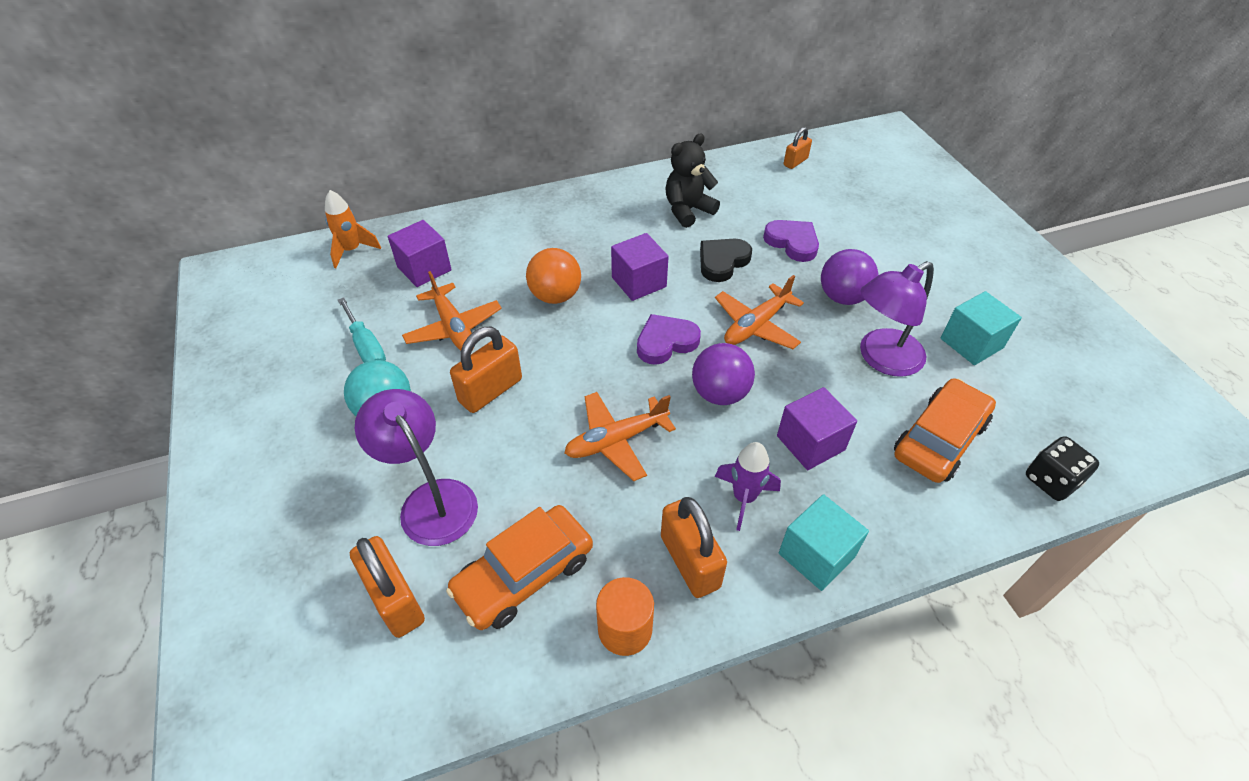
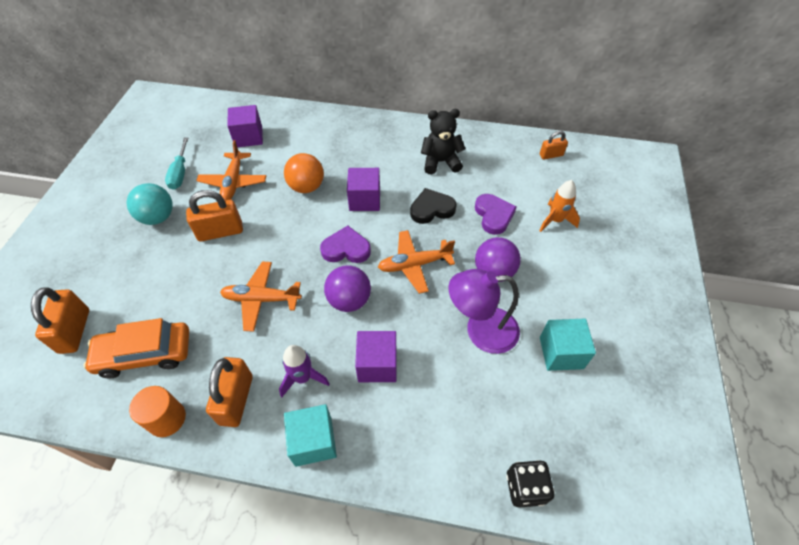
camera: 30 degrees right, 5 degrees up
(352, 250) = (220, 109): orange rocket -> orange rocket (555, 220)
(431, 500) = (137, 283): purple lamp -> none
(939, 439) = (469, 411): orange car -> none

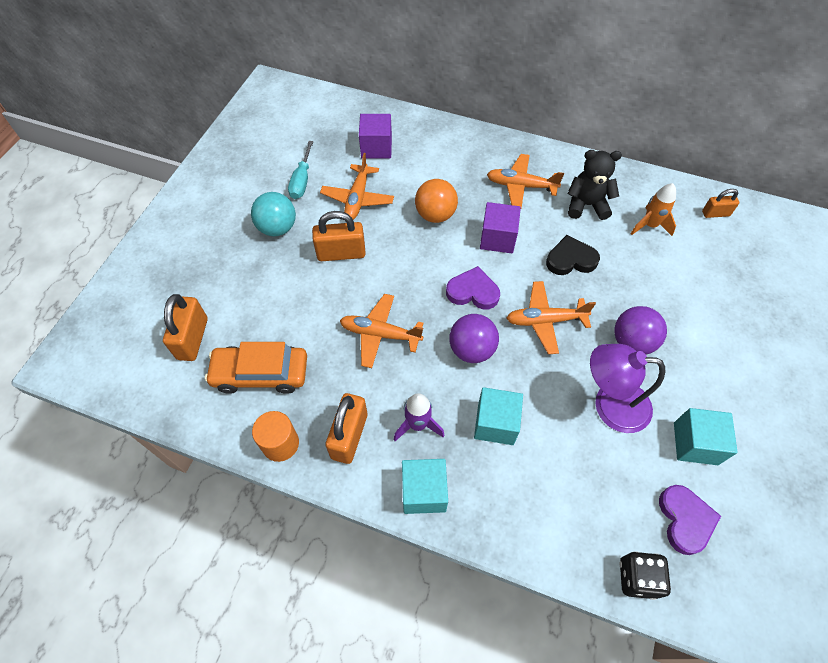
camera: 10 degrees right, 5 degrees up
(377, 364) = (495, 423): purple cube -> turquoise cube
(381, 153) = (521, 186): none -> orange plane
(493, 215) = (639, 277): purple heart -> purple heart (685, 520)
(555, 220) = (709, 293): orange rocket -> orange rocket (649, 225)

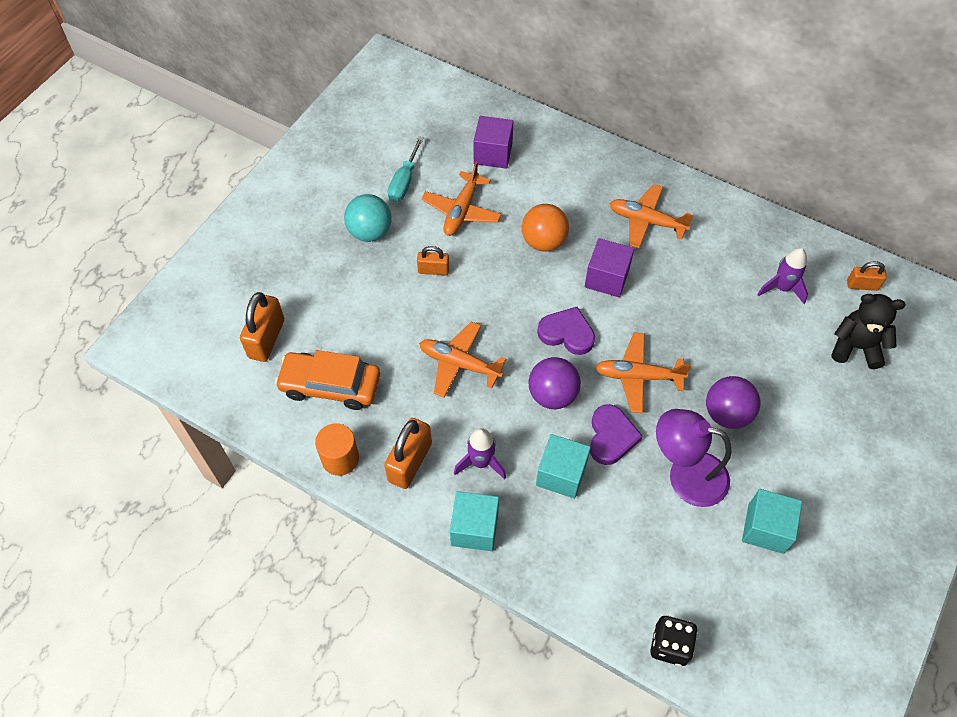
camera: 10 degrees right, 0 degrees up
(341, 253) = (433, 270): orange padlock -> orange padlock, size x0.59
(570, 259) = (682, 313): black heart -> none
(586, 205) = (716, 254): black teddy bear -> black teddy bear (856, 347)
(649, 225) = (782, 288): orange rocket -> purple rocket
(685, 520) = (733, 600): purple heart -> purple heart (611, 437)

